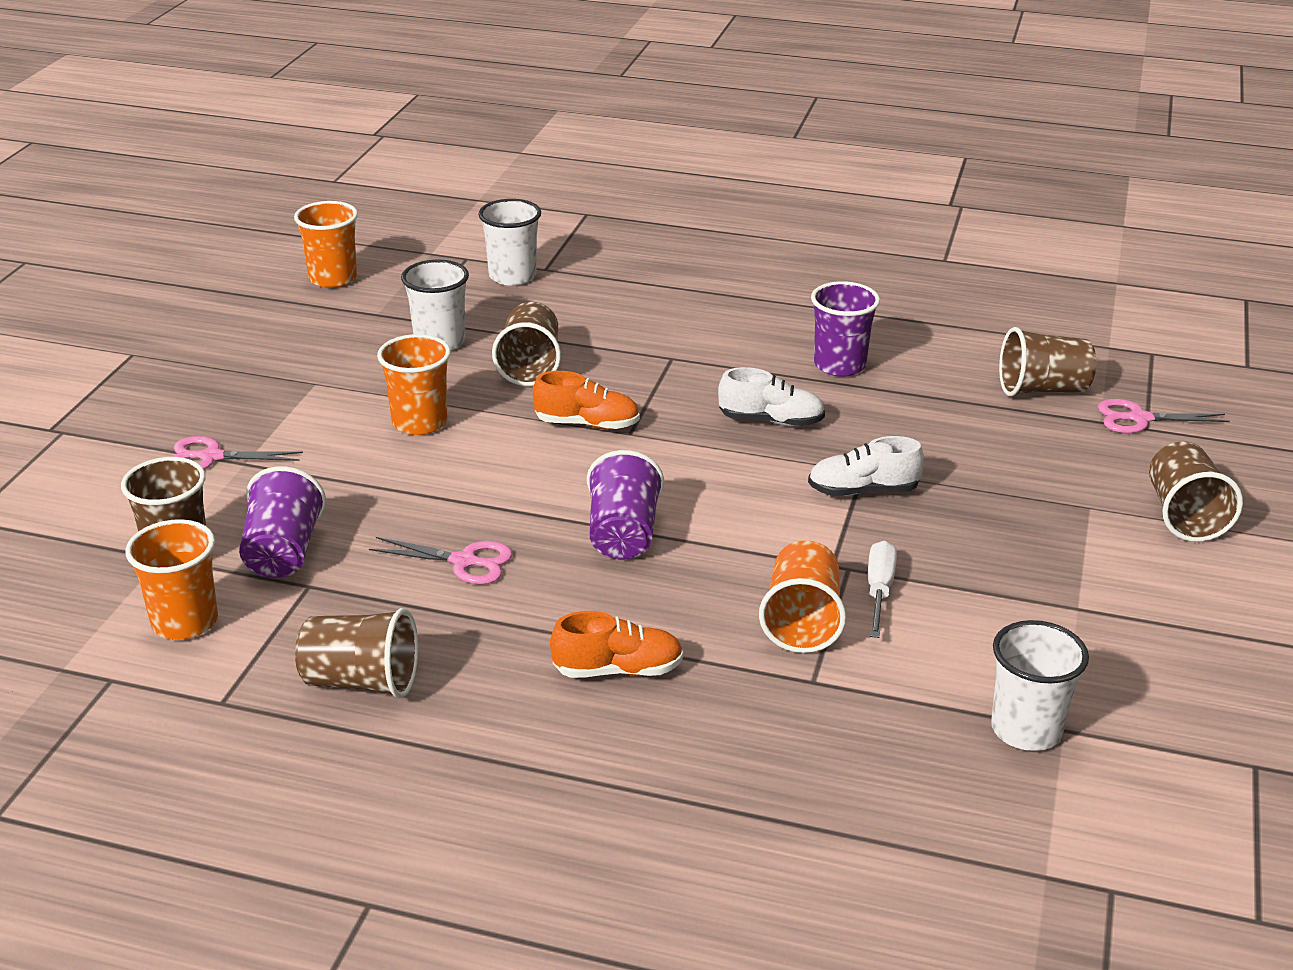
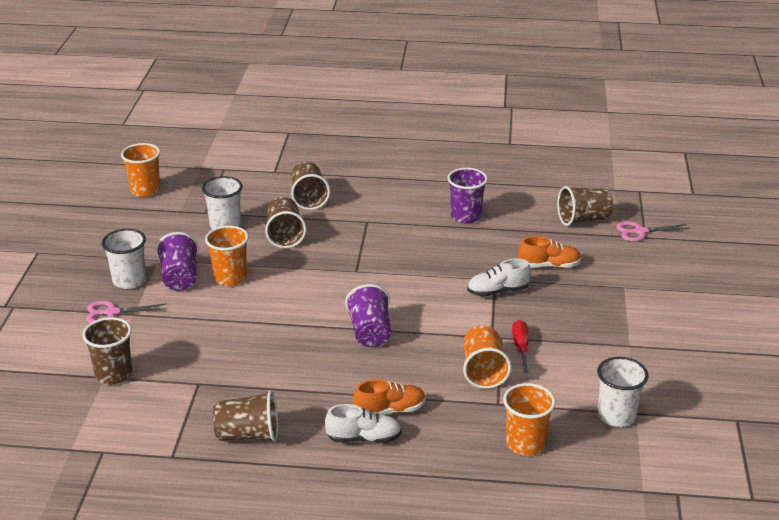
camera: 10 degrees left, 0 degrees up
(185, 622) = (133, 413): orange cup -> orange cup (525, 444)
(283, 552) = (176, 365): purple cup -> purple cup (180, 278)
(464, 562) = (284, 359): pink scissors -> none
(512, 276) = (256, 178): white cup -> white cup (129, 281)
(587, 424) = (329, 268): orange shoe -> orange shoe (549, 265)
(771, 421) = (435, 255): white shoe -> white shoe (364, 438)
(879, 591) = (521, 348): white screwdriver -> red screwdriver
(1184, 516) = (675, 286): brown cup -> brown cup (309, 198)

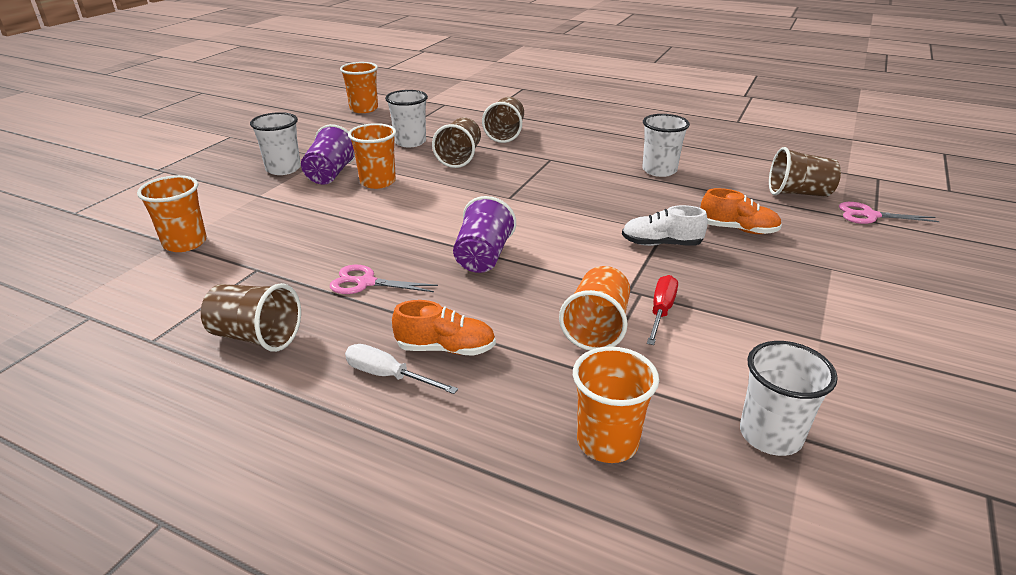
camera: 20 degrees right, 0 degrees up
(112, 312) = (241, 190): pink scissors -> pink scissors (366, 282)
(113, 374) = (185, 243): brown cup -> orange cup
(364, 438) = (388, 376): white shoe -> white screwdriver
(465, 216) = (659, 170): purple cup -> white cup

